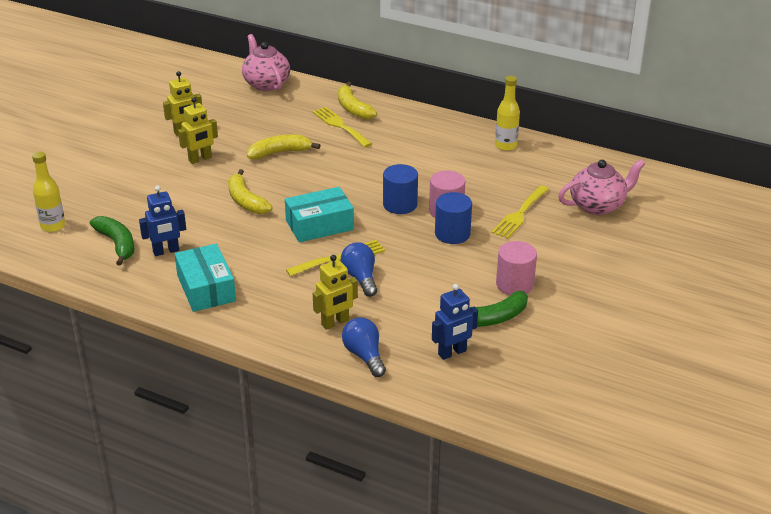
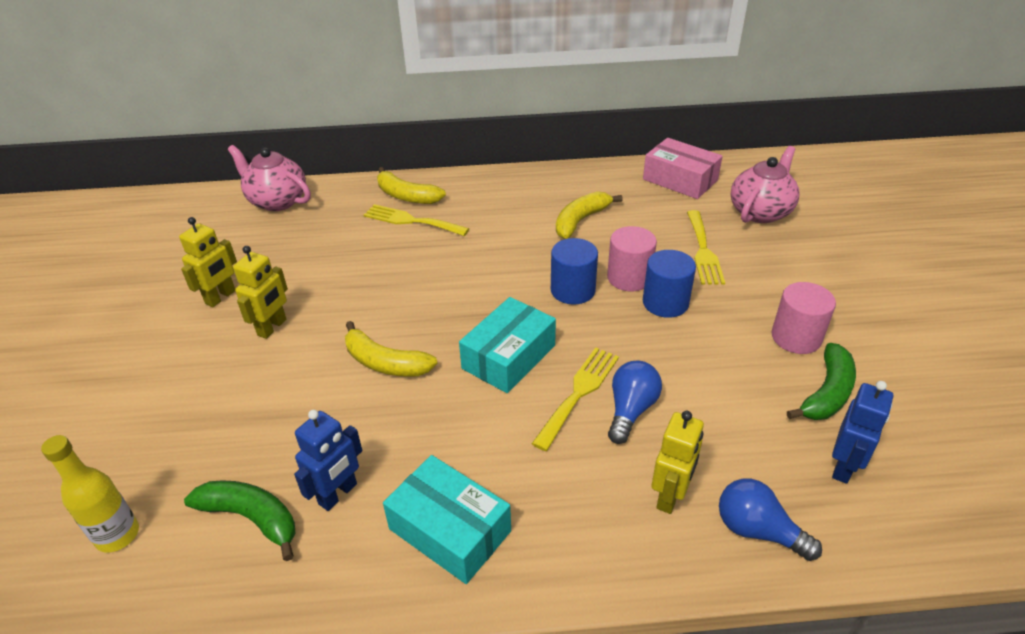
camera: 30 degrees left, 5 degrees up
(279, 153) = (370, 279): yellow banana -> yellow banana (580, 220)
(360, 278) = (630, 410): blue light bulb -> blue light bulb turned 75 degrees clockwise
(505, 146) = (605, 182): yellow bottle -> none
(565, 163) = (680, 180): none -> pink box

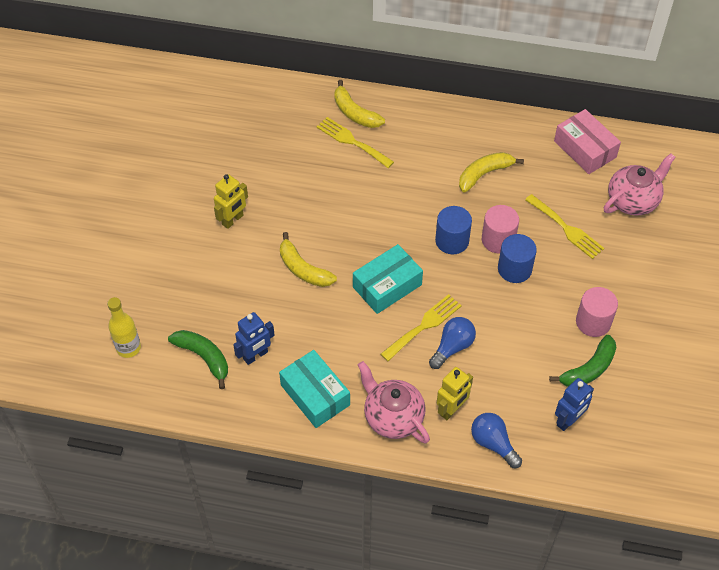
camera: 15 degrees right, 15 degrees up
(221, 297) = (200, 183): yellow robot -> none
(277, 201) = (252, 94): pink teapot -> pink teapot (392, 417)
(703, 251) = (566, 229): yellow fork -> yellow fork turned 60 degrees counterclockwise

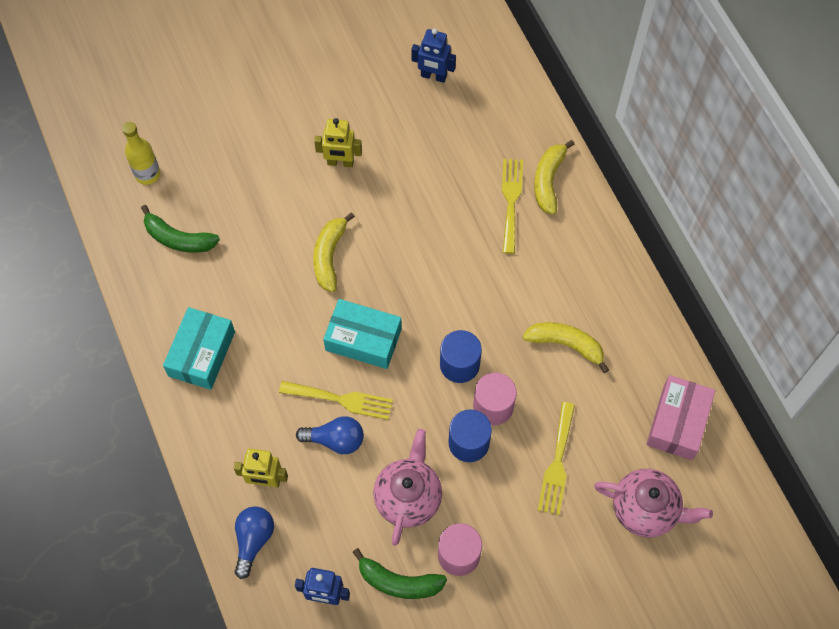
camera: 55 degrees right, 10 degrees up
(204, 357) = (178, 238): green banana -> green banana turned 105 degrees clockwise
(255, 356) = (209, 278): blue robot -> blue robot (433, 76)
(392, 417) = (222, 434): pink teapot -> pink teapot (408, 497)

